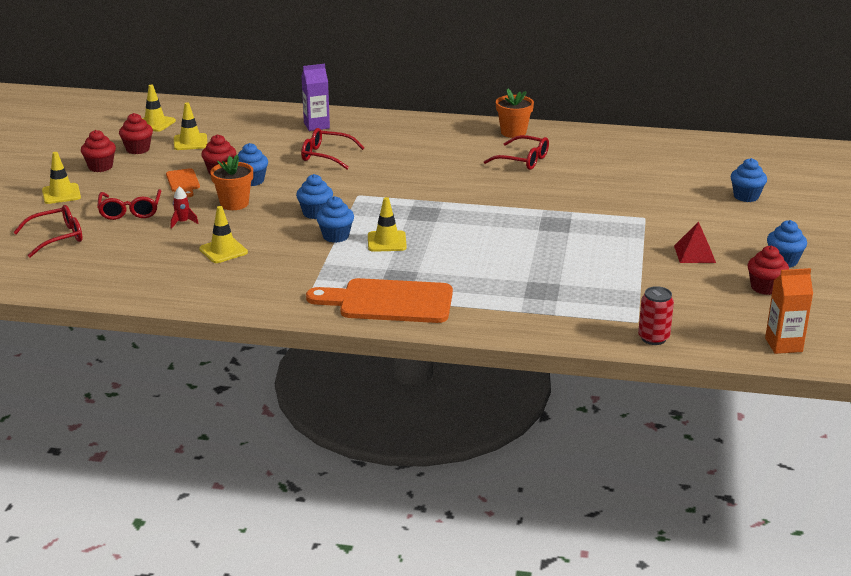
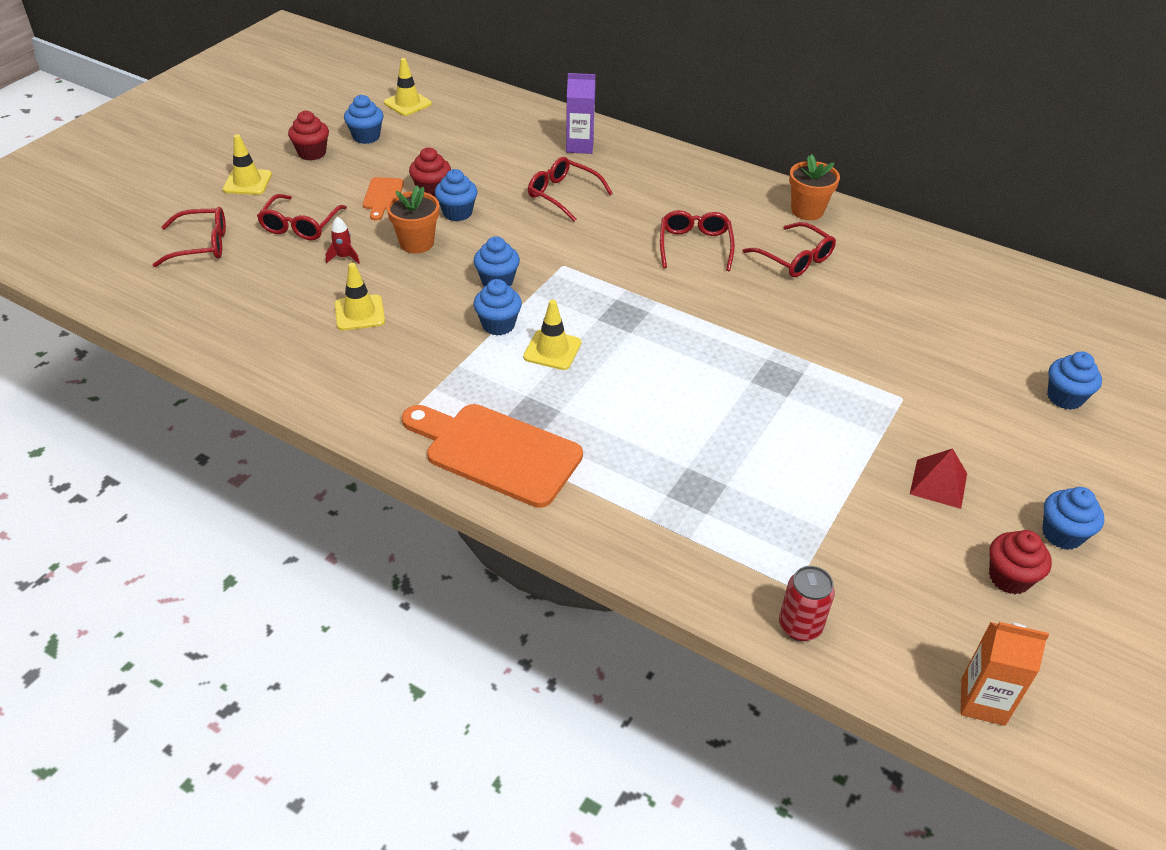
camera: 20 degrees right, 15 degrees up
(138, 149) = (366, 137): red cupcake -> blue cupcake
(190, 142) = (427, 139): yellow traffic cone -> none
(447, 166) = (695, 246): none -> red glasses

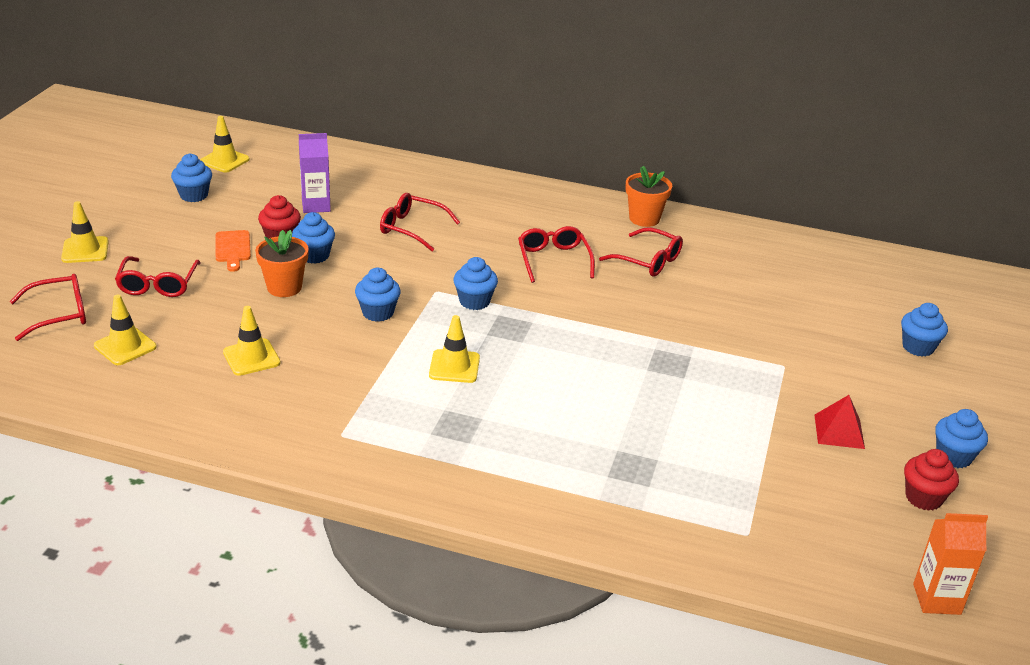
camera: 15 degrees left, 10 degrees down
(248, 286) = (125, 346): none -> yellow traffic cone
(312, 153) = (143, 216): red cupcake -> none
(344, 257) = (215, 308): red rocket -> none
(496, 452) = (435, 463): orange cutting board -> none
(498, 325) = (394, 351): blue cupcake -> blue cupcake (474, 301)
(579, 146) = (411, 183): purple carton -> purple carton (316, 206)
(800, 626) = (764, 565): red can -> none

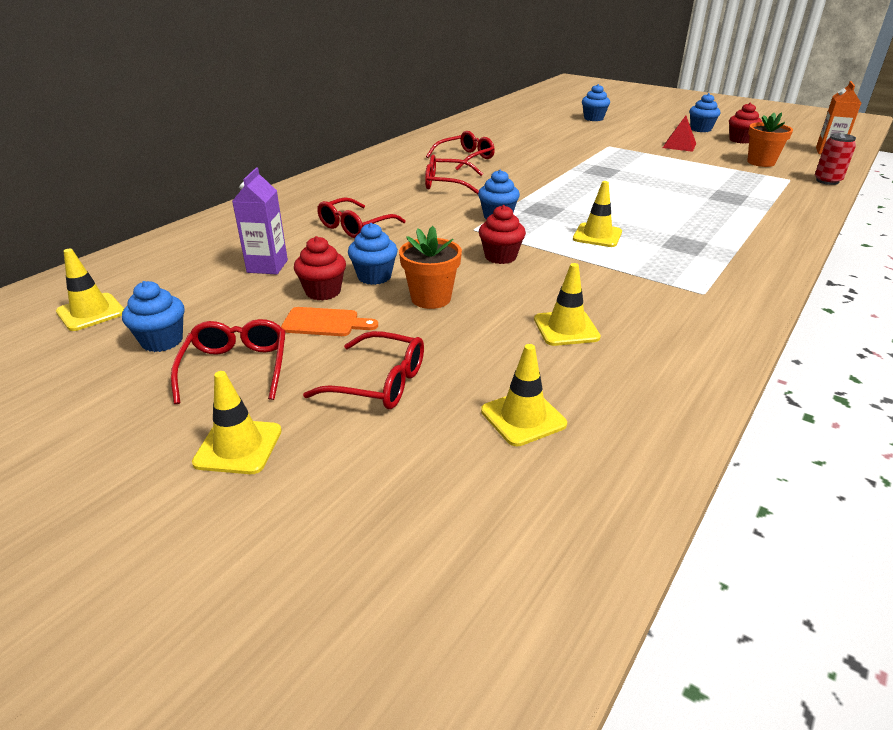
camera: 70 degrees left, 0 degrees up
(59, 314) = (417, 480): red glasses -> red glasses (236, 368)
(378, 313) = (500, 257): blue cupcake -> red cupcake
(644, 218) = (404, 151): orange flower pot -> orange flower pot (761, 162)
(766, 574) = (827, 181): none -> red can

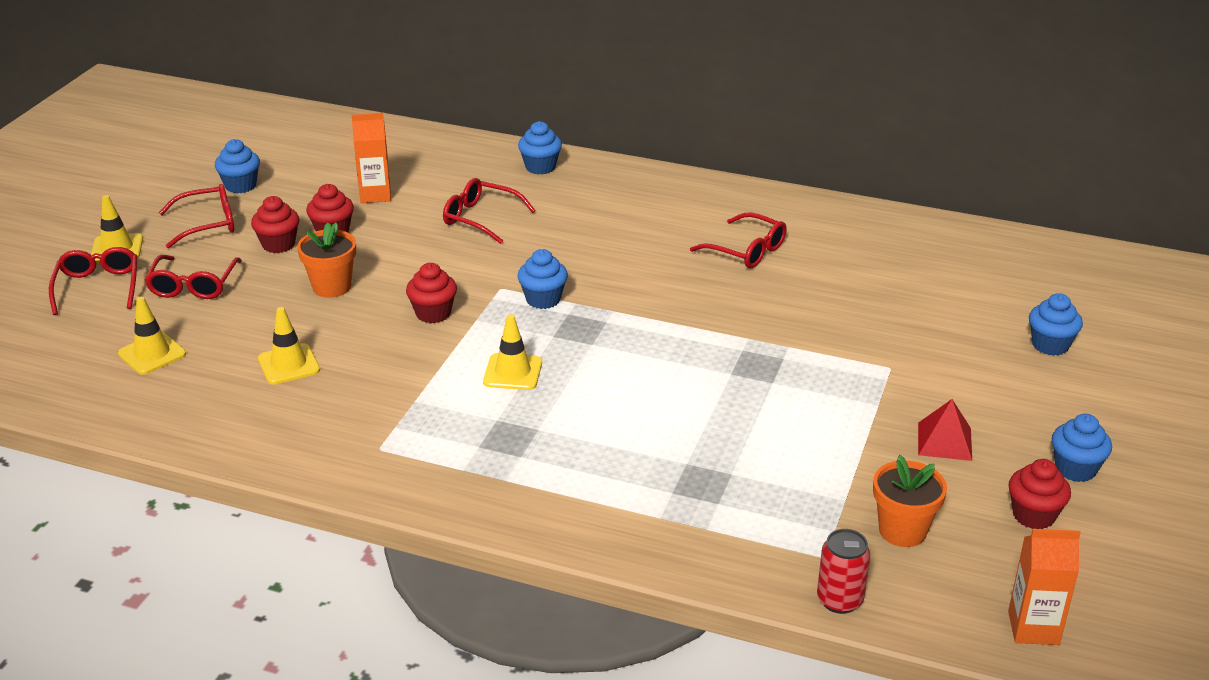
camera: 75 degrees right, 0 degrees up
(91, 312) = (278, 146): yellow traffic cone -> none
(267, 266) = (375, 195): purple carton -> orange carton
(325, 323) = (278, 244): orange cutting board -> red cupcake
(374, 277) = (368, 251): blue cupcake -> blue cupcake (540, 167)
(447, 183) = (638, 251): red glasses -> red glasses (98, 287)

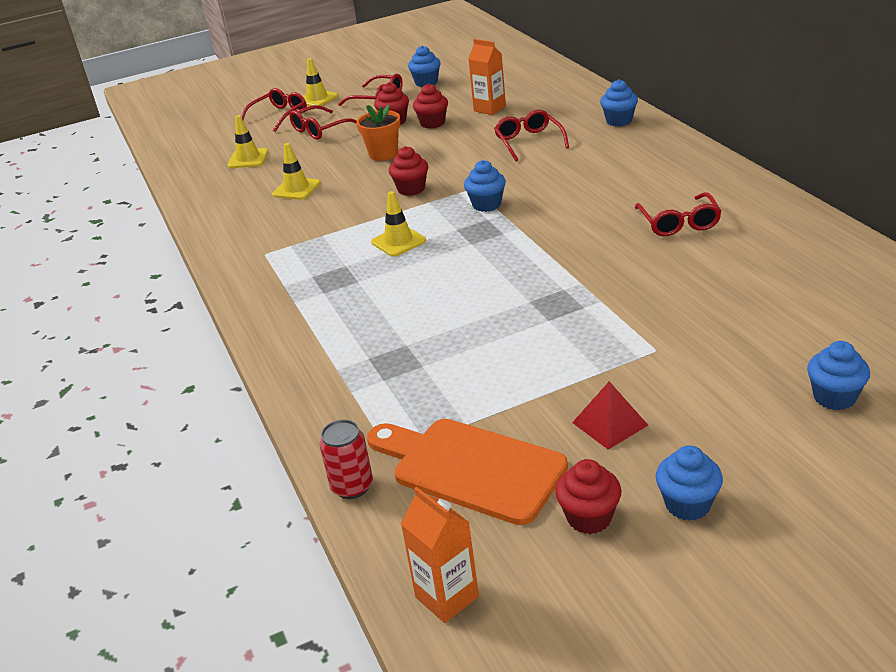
camera: 50 degrees right, 0 degrees up
(902, 530) = (470, 468): orange flower pot -> orange cutting board

